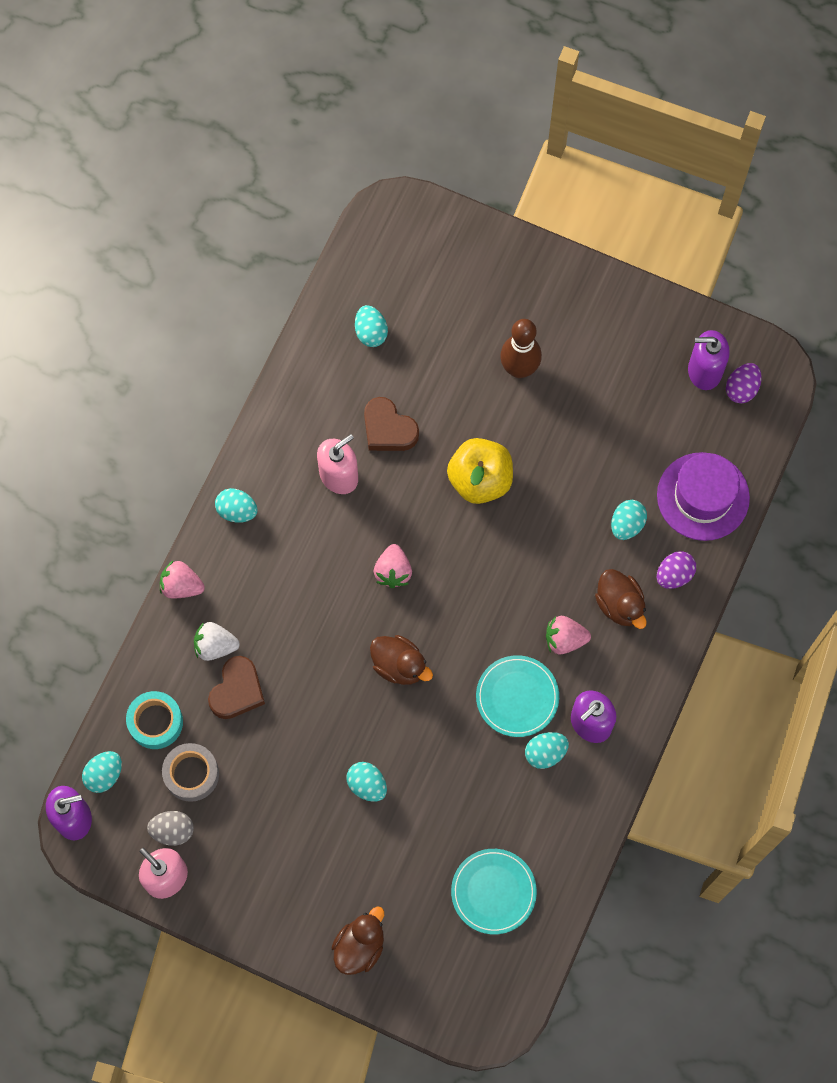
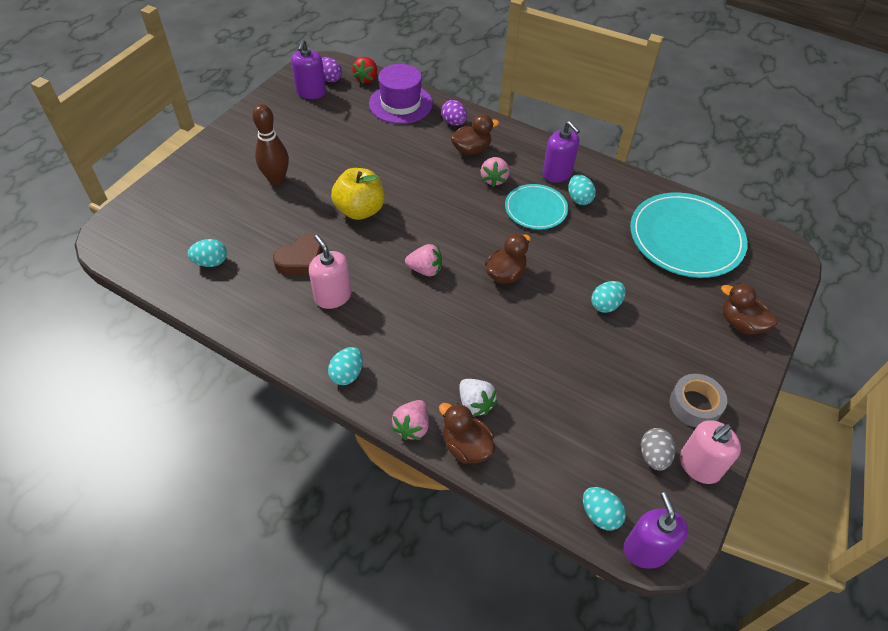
camera: 85 degrees left, 20 degrees down
(155, 722) = (546, 462): turquoise tape -> none
(165, 641) = (466, 446): none -> brown duck
(191, 774) = (598, 435): grey tape -> grey tape (695, 405)
(215, 646) = (475, 404): white strawberry -> white strawberry turned 45 degrees counterclockwise
(237, 691) = (519, 390): brown heart -> none
(493, 892) = (686, 238): turquoise plate -> turquoise plate, size x1.76
(627, 524) = (413, 140): turquoise egg -> none
(752, 439) = (366, 79): none -> red strawberry

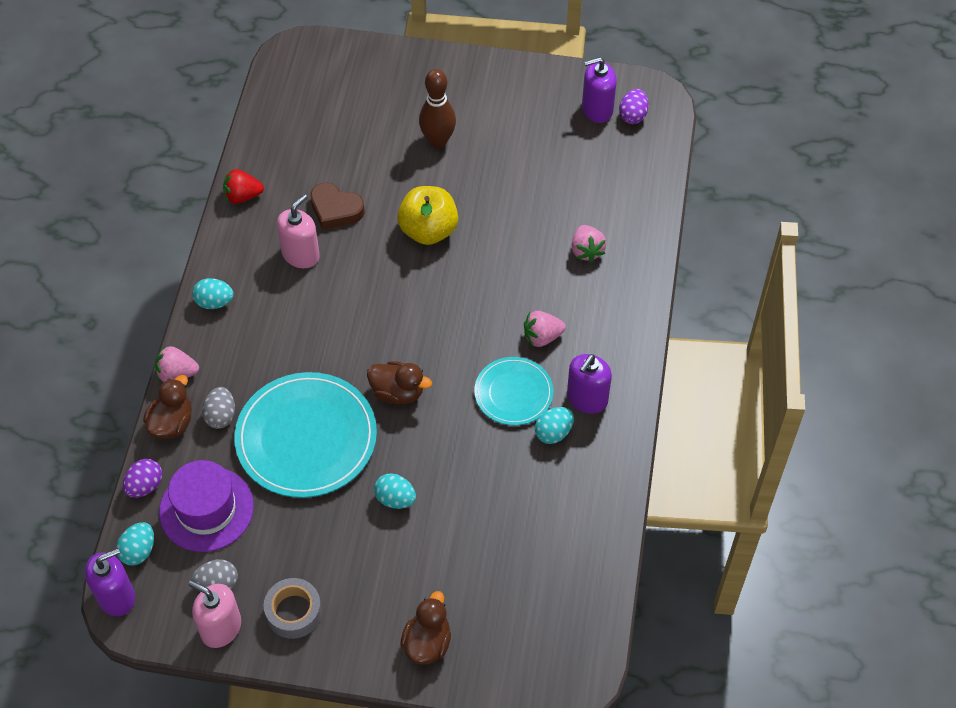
camera: 70 degrees right, 5 degrees up
(211, 262) = (300, 141): turquoise egg -> none
(366, 79) = (655, 150): red strawberry -> red strawberry (243, 196)
(400, 104) = (627, 201): purple hat -> purple hat (206, 509)
(425, 270) = (370, 318): pink strawberry -> pink strawberry (586, 251)
(453, 122) = (622, 265): purple egg -> purple egg (145, 486)
(471, 150) = (582, 299): brown duck -> none
(475, 404) = (221, 416): white strawberry -> grey egg
(686, 238) = (541, 562): turquoise plate -> turquoise plate (306, 438)

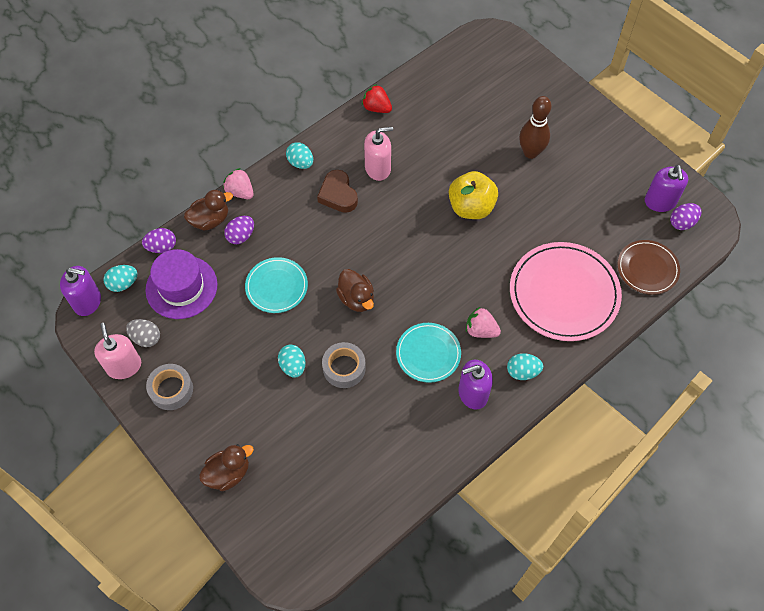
camera: 40 degrees right, 5 degrees up
(221, 416) = (241, 236): grey egg -> purple egg
(306, 438) = (276, 286): turquoise plate -> turquoise plate, size x0.57
(335, 210) = (425, 154): brown heart -> brown heart (338, 195)
(447, 464) = (344, 368): none -> grey tape
(553, 433) = (430, 399): turquoise egg -> turquoise egg (522, 372)
(586, 251) = (564, 293): pink strawberry -> pink plate
(597, 109) = (660, 202): purple soap dispenser -> purple soap dispenser turned 120 degrees counterclockwise
(639, 177) = (647, 268): none -> brown plate

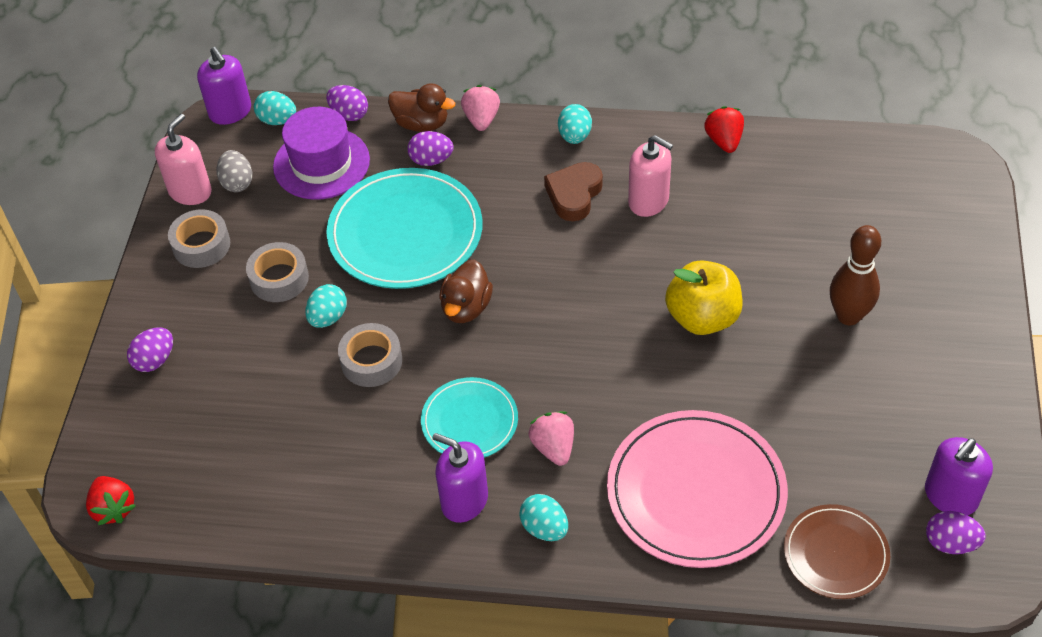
camera: 50 degrees right, 10 degrees down
(228, 473) = (155, 360): brown duck -> purple egg
(240, 369) = (279, 278): none -> grey tape
(276, 286) = (405, 232): turquoise plate -> turquoise plate, size x1.76
(309, 567) = (114, 508): none -> red strawberry

